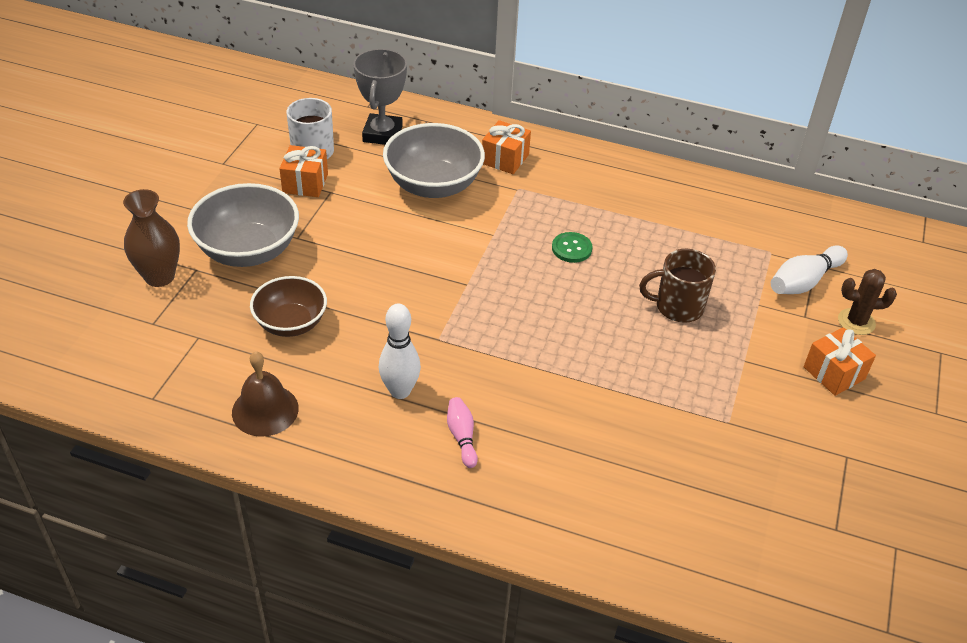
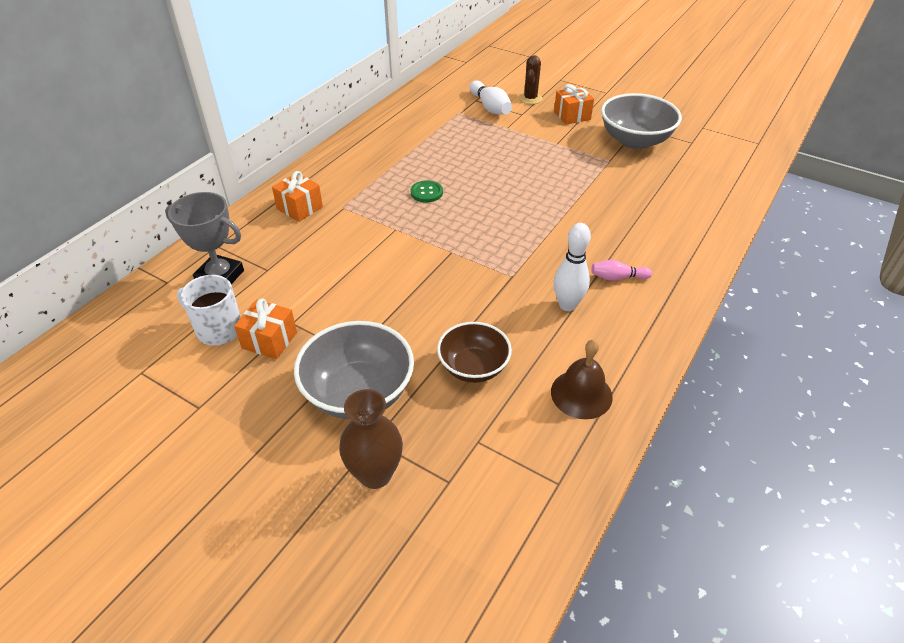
camera: 75 degrees left, 0 degrees up
(433, 185) = (315, 253): grey bowl -> grey bowl (635, 140)
(677, 307) = (502, 158): brown mug -> none

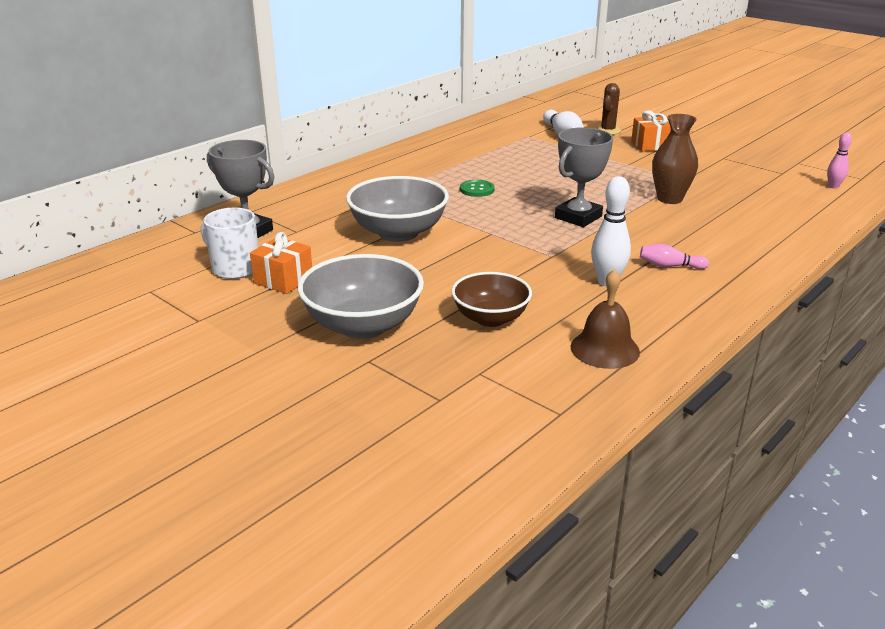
camera: 10 degrees right, 15 degrees down
(299, 208) = (342, 191): orange gift -> none
(375, 474) = (363, 385): brown vase -> brown vase (669, 199)
(526, 221) = (578, 217): none -> grey trophy
(635, 140) = (716, 167): grey bowl -> grey bowl (398, 232)
(737, 156) = (833, 186): none -> pink bowling pin

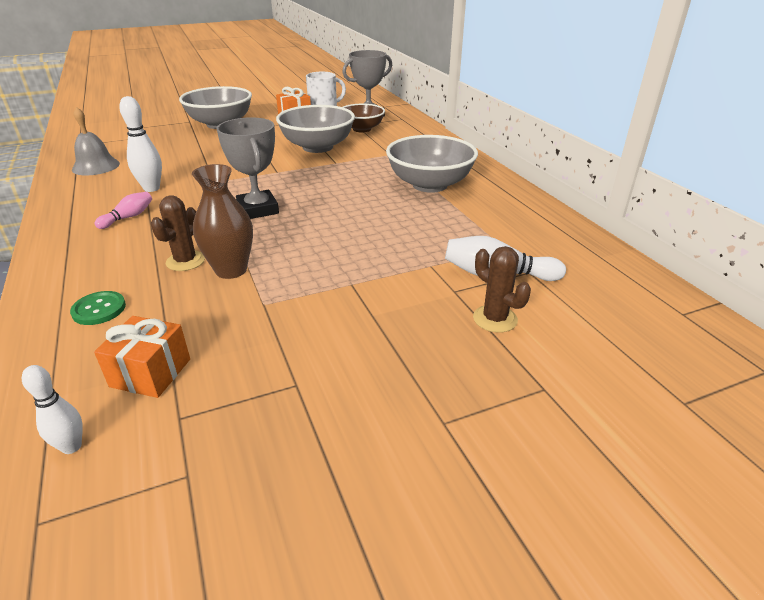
camera: 115 degrees right, 5 degrees up
(448, 168) = (429, 185): none -> grey bowl
(477, 189) = (365, 185): green button -> green button (99, 309)
(490, 318) = (176, 149): brown bowl -> brown bowl (362, 129)
(605, 349) = (96, 166): brown bell -> grey bell
(650, 145) = (404, 333): orange gift -> orange gift (150, 373)
(685, 216) = (185, 261): none -> brown cactus
(833, 186) = (71, 446): pink bowling pin -> white bowling pin

